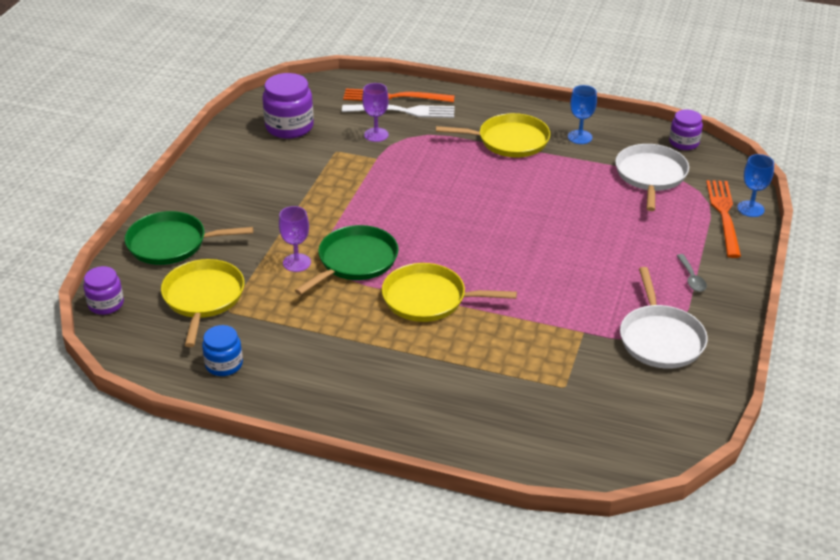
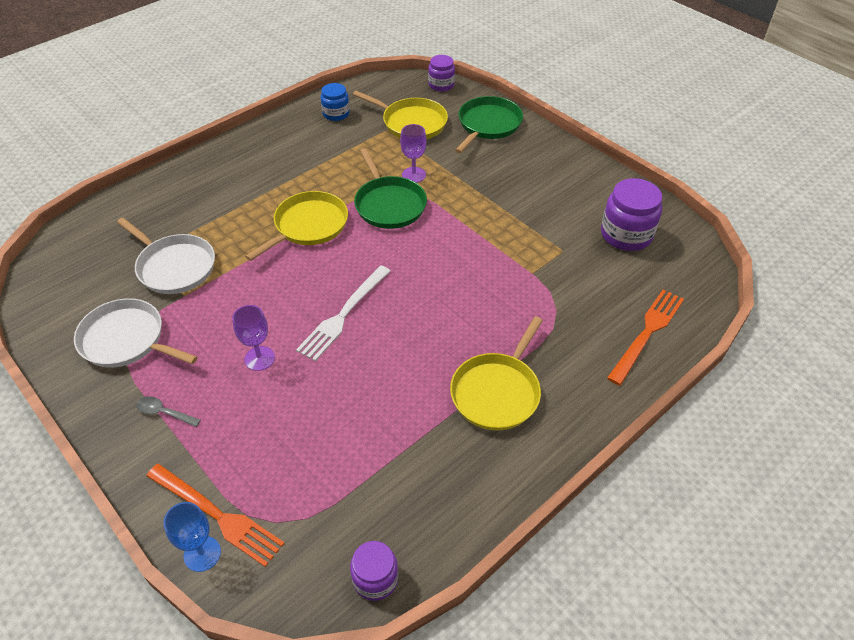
camera: 120 degrees right, 10 degrees up
(376, 135) = (575, 289): purple goblet -> purple goblet (259, 358)
(403, 111) = (611, 328): white fork -> white fork (343, 315)
(580, 137) = (462, 465): blue goblet -> none
(650, 176) = (339, 490): white pan -> white pan (174, 266)

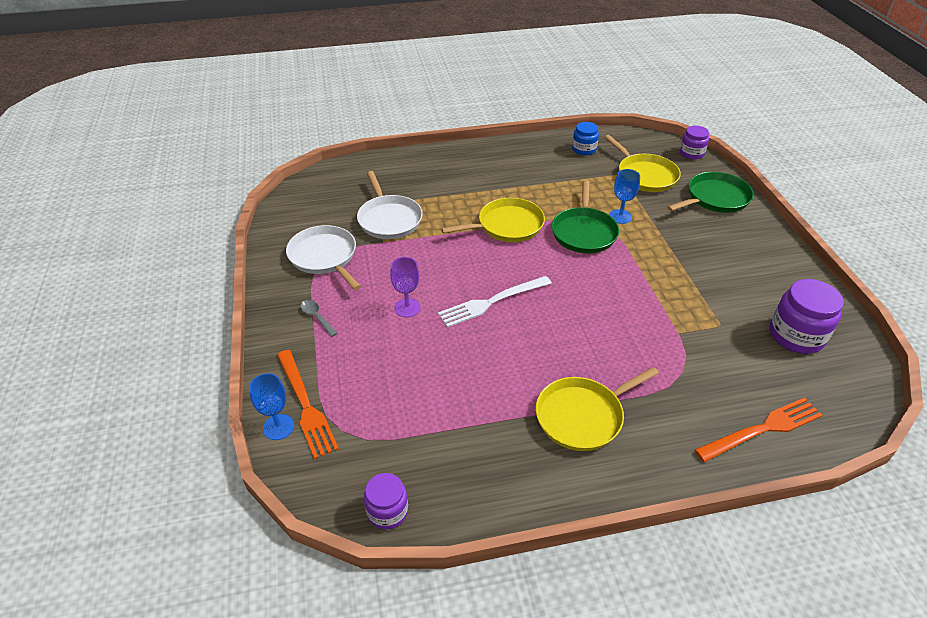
camera: 30 degrees right, 5 degrees down
(413, 175) = (620, 216): purple goblet -> blue goblet

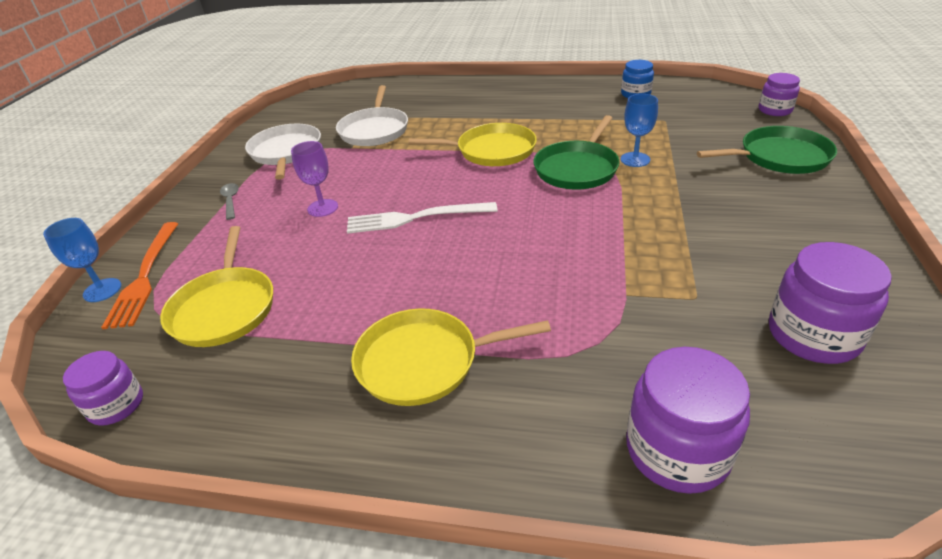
camera: 25 degrees right, 5 degrees down
(645, 175) = (696, 124): yellow pan -> yellow pan (224, 308)
(762, 429) = (677, 450): orange fork -> purple jar

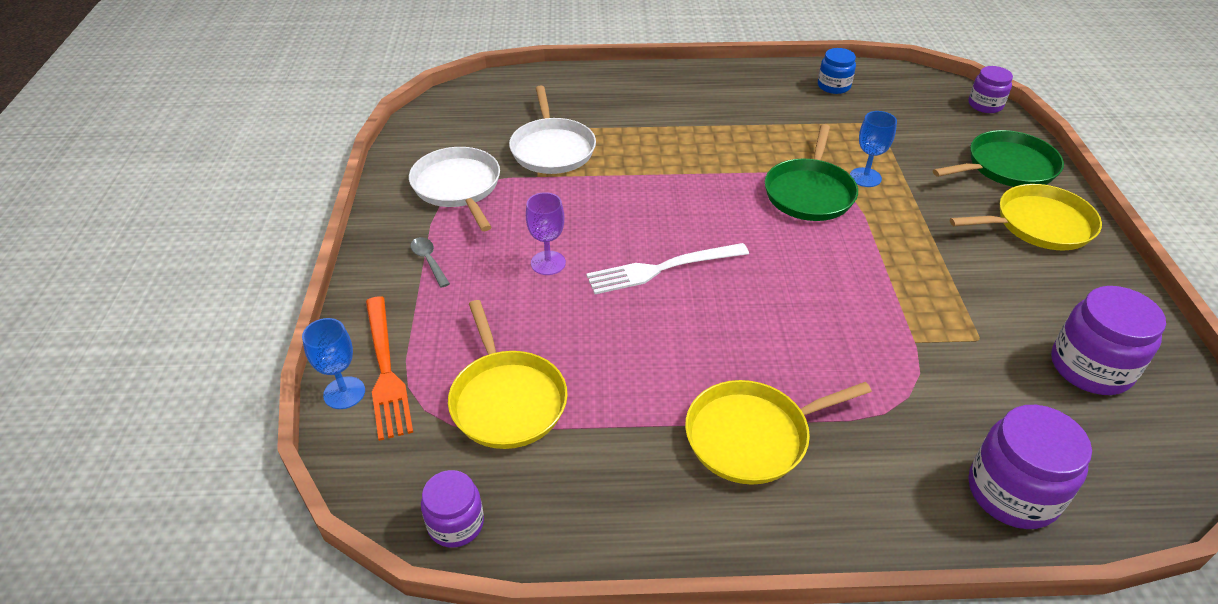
camera: 15 degrees left, 5 degrees up
(491, 151) = (706, 173): yellow pan -> yellow pan (1038, 224)

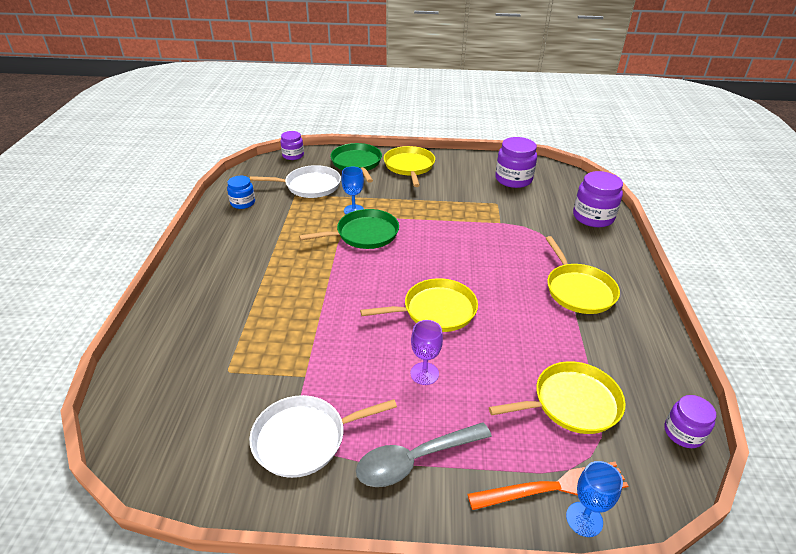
camera: 85 degrees left, 5 degrees down
(429, 261) = (414, 460): grey spoon -> grey spoon, size x2.03
(552, 149) = (264, 363): white pan -> white pan (310, 186)
(662, 269) = (435, 310): white fork -> yellow pan
(809, 192) = (364, 234): green pan -> green pan turned 45 degrees counterclockwise

